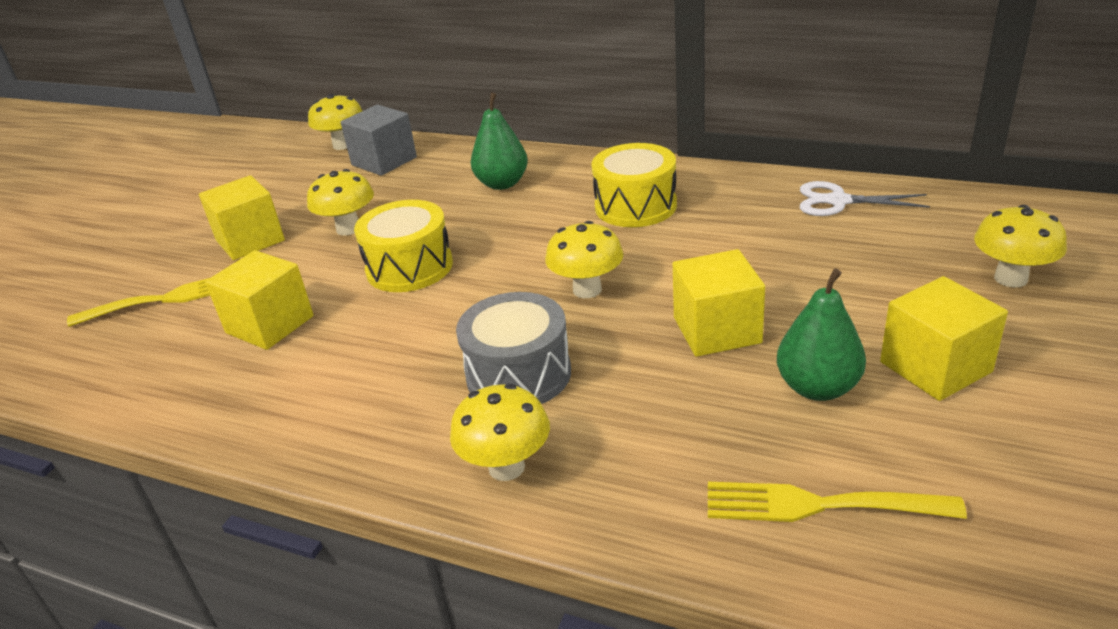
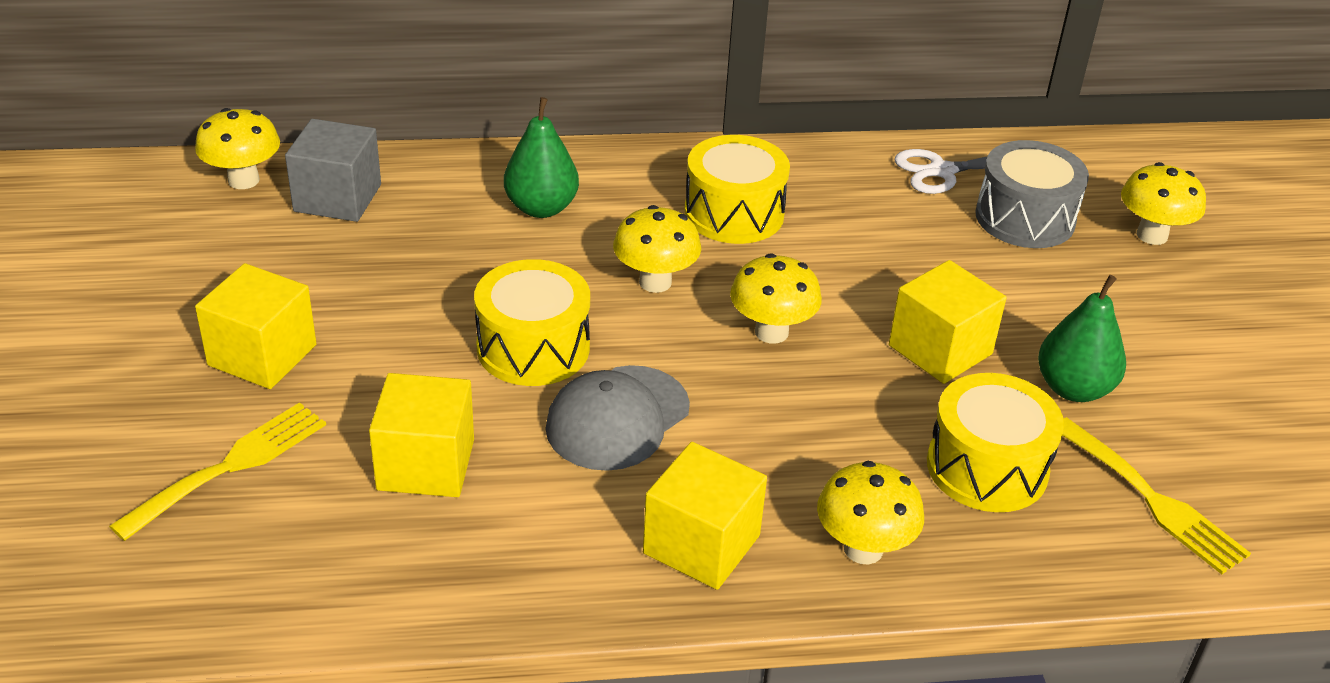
camera: 35 degrees left, 5 degrees up
(348, 229) = (393, 310): yellow mushroom -> yellow mushroom (655, 282)
(418, 324) = (617, 418): none -> grey cap
(518, 374) = (786, 448): grey drum -> grey drum (1025, 218)
(675, 432) = (987, 467): none -> yellow drum
(818, 505) = (1152, 500): yellow fork -> yellow fork turned 105 degrees counterclockwise
(935, 367) = (1152, 343): yellow cube -> yellow cube (701, 544)

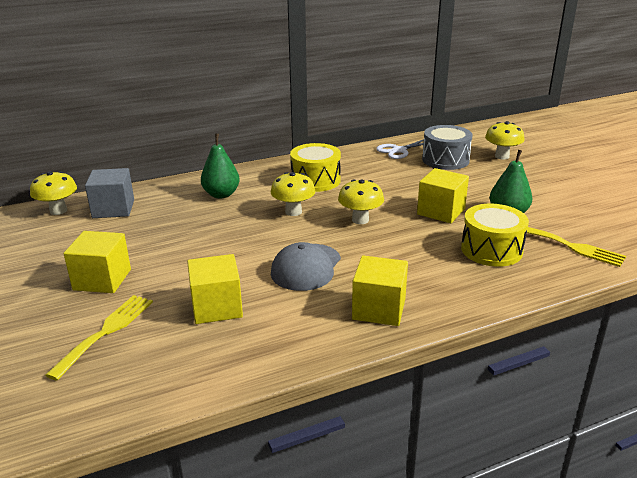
camera: 15 degrees left, 10 degrees down
(533, 348) = (247, 248): yellow drum -> none
(863, 549) = (457, 293): yellow mushroom -> none

